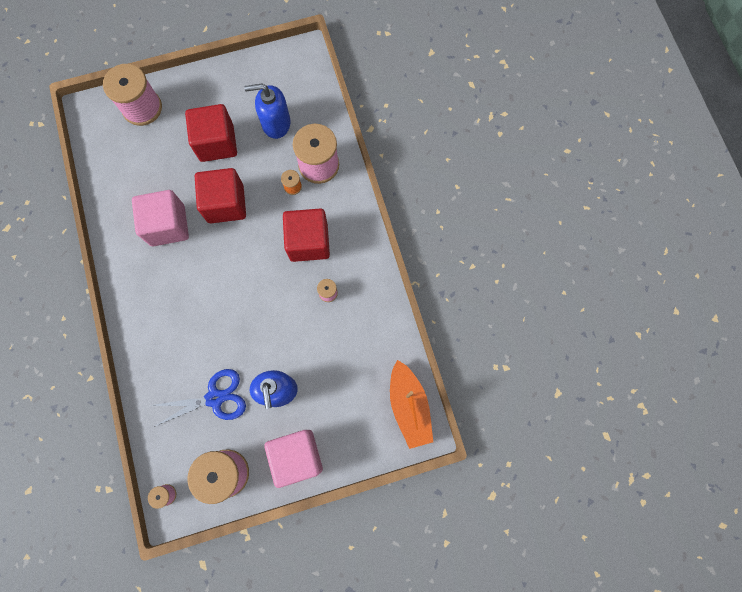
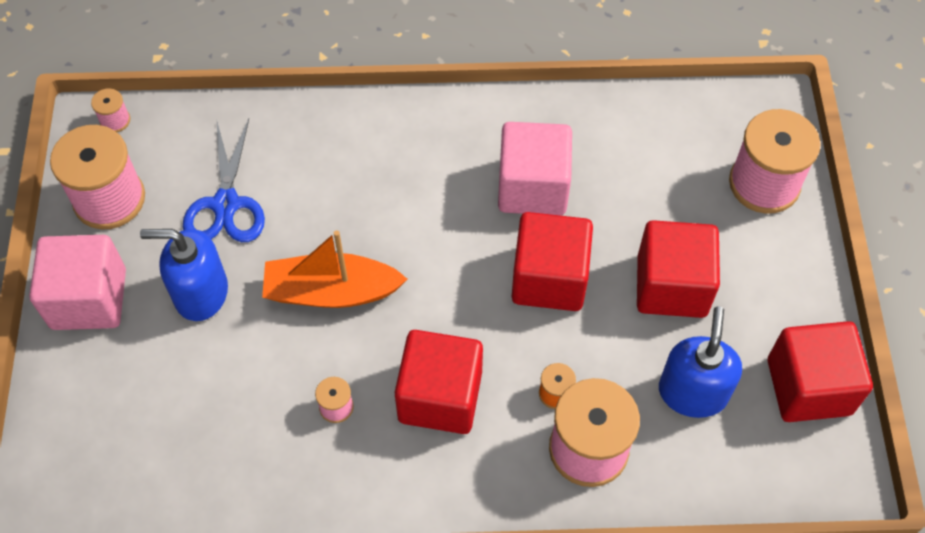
camera: 105 degrees right, 15 degrees down
(260, 73) = (808, 387): none -> red cube
(409, 406) = (90, 491): orange boat -> orange boat (332, 291)

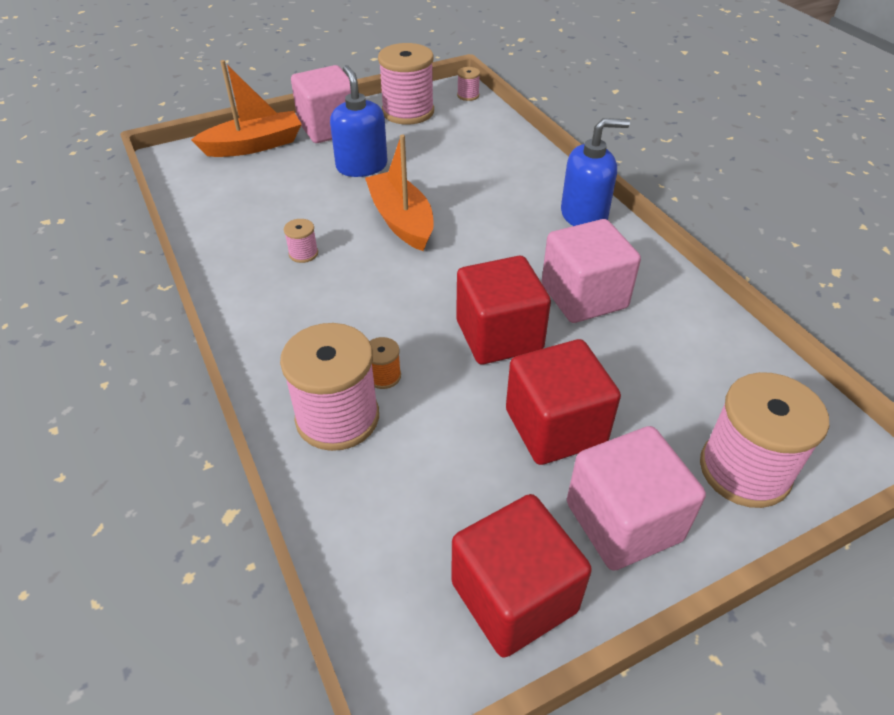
camera: 65 degrees right, 15 degrees down
(74, 399) = (254, 145): none -> orange boat
(226, 204) = (439, 154): blue scissors -> none
(440, 396) = (341, 305): red cube -> none
(692, 392) = (443, 482): blue soap dispenser -> blue soap dispenser (584, 215)
(776, 286) = (623, 521): none -> pink cube

